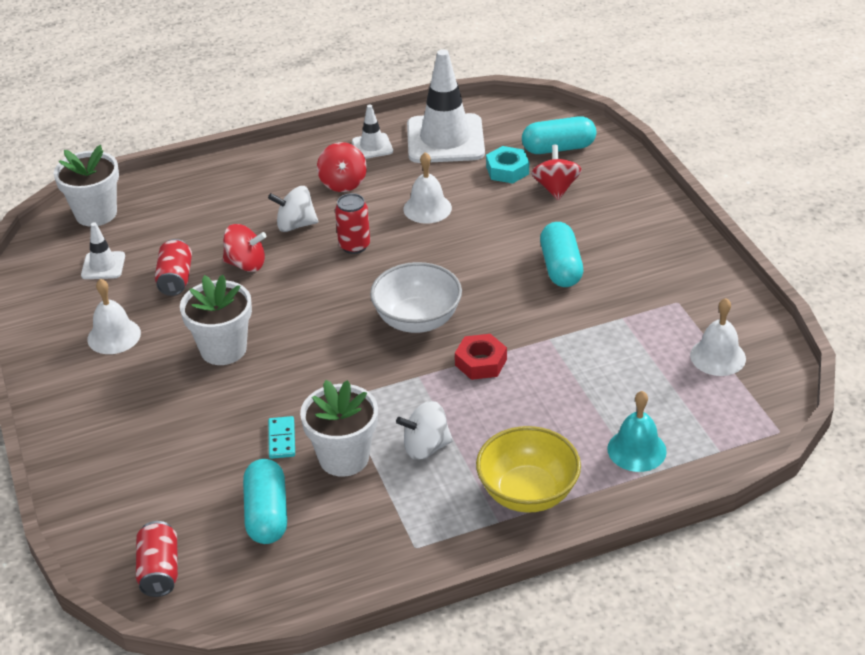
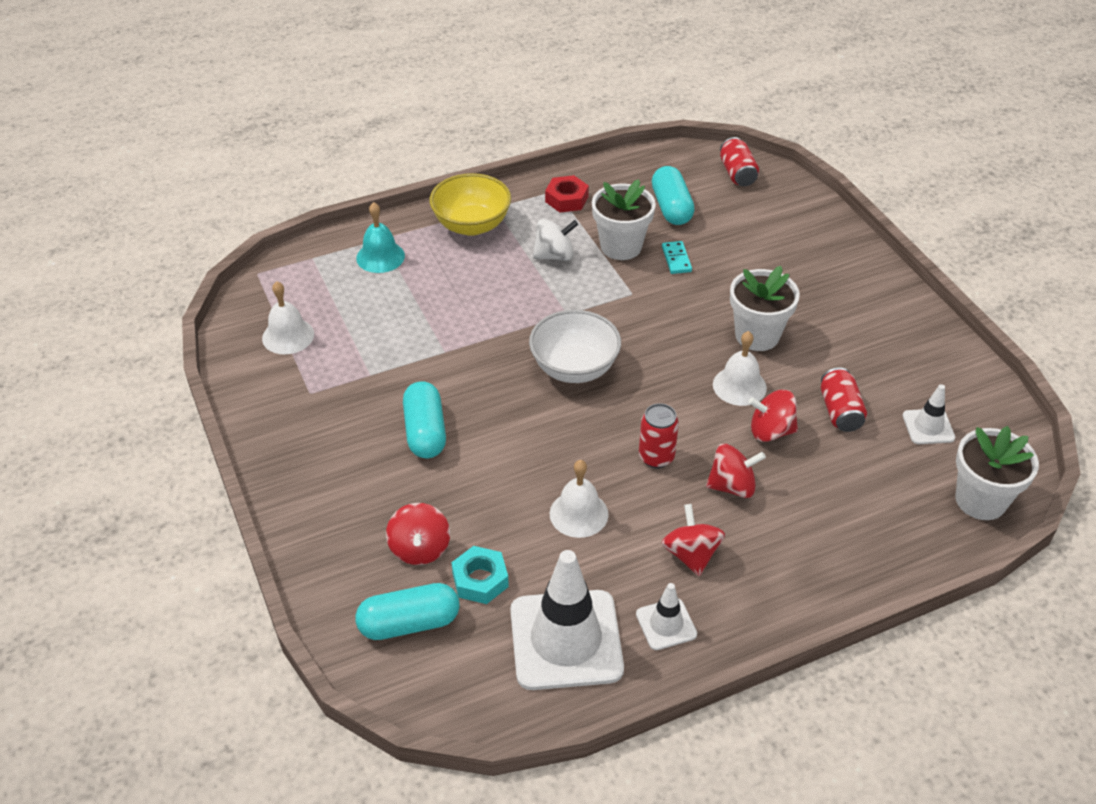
camera: 175 degrees right, 5 degrees up
(114, 336) = (870, 347): white bell -> white bell (739, 386)
(295, 225) = (732, 486): white spinning top -> red spinning top
(481, 362) = (510, 327): red nut -> red nut (566, 199)

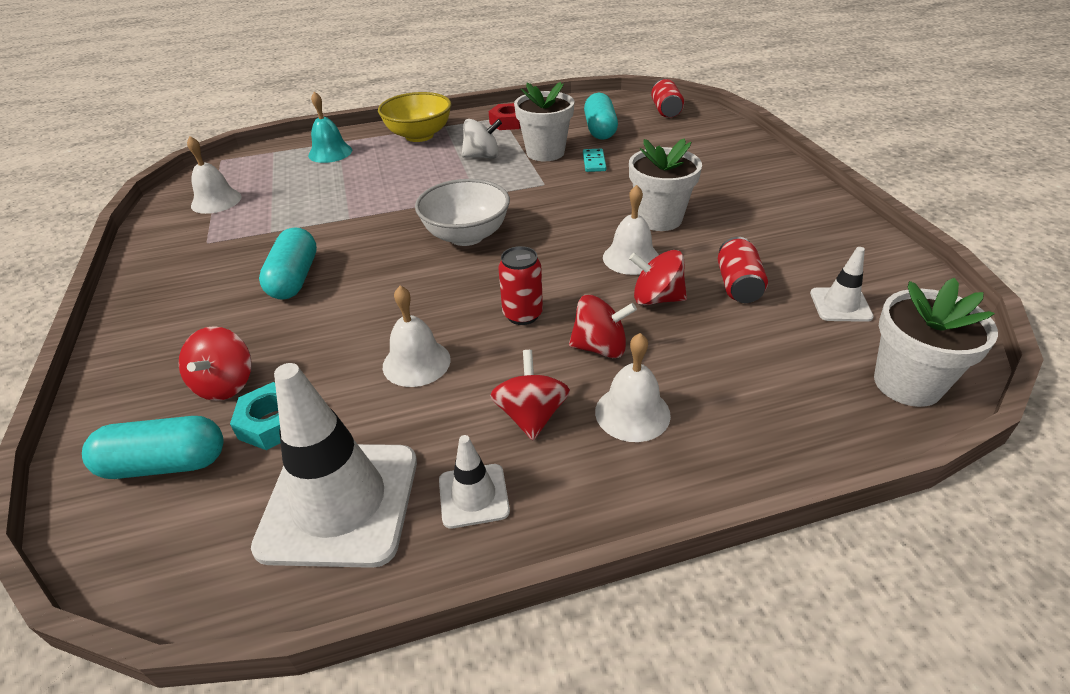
camera: 10 degrees right, 5 degrees down
(771, 545) = (632, 413): none -> white bell

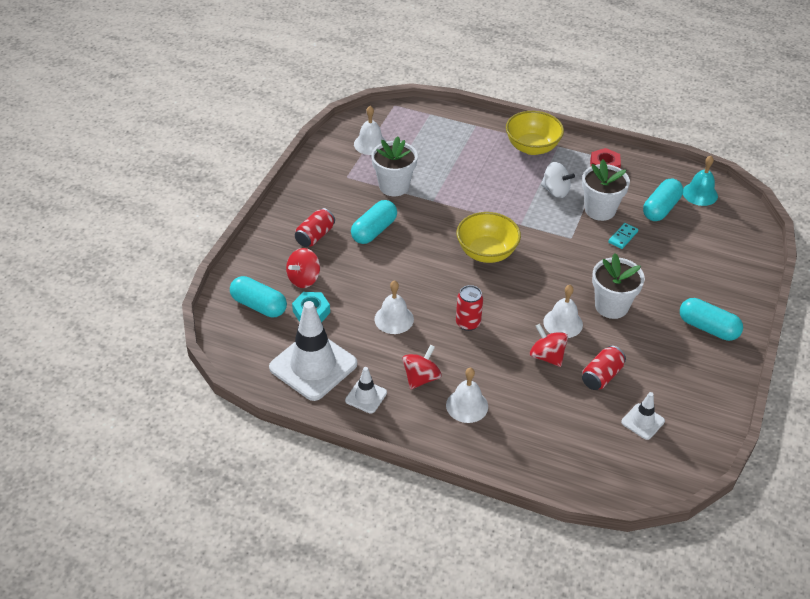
camera: 35 degrees right, 5 degrees up
(330, 152) = (463, 134): turquoise bell -> turquoise bell (700, 194)
(466, 236) = (486, 252): white bowl -> yellow bowl
(600, 347) = (487, 365): red spinning top -> none
(665, 110) = (732, 215): red can -> red can (315, 236)
(768, 192) = (708, 328): none -> turquoise capsule
(907, 383) = (616, 478): white flower pot -> white flower pot (394, 186)

